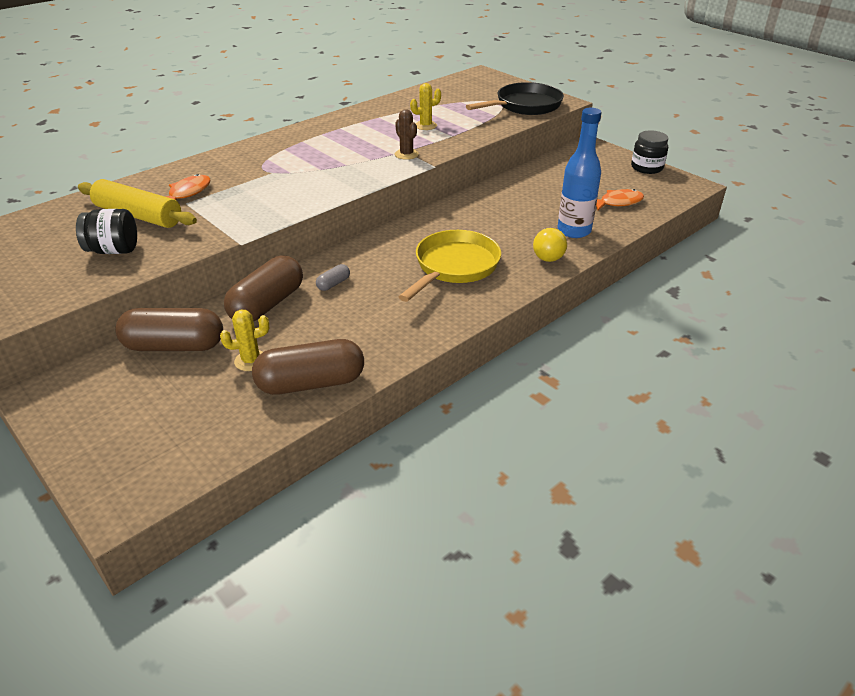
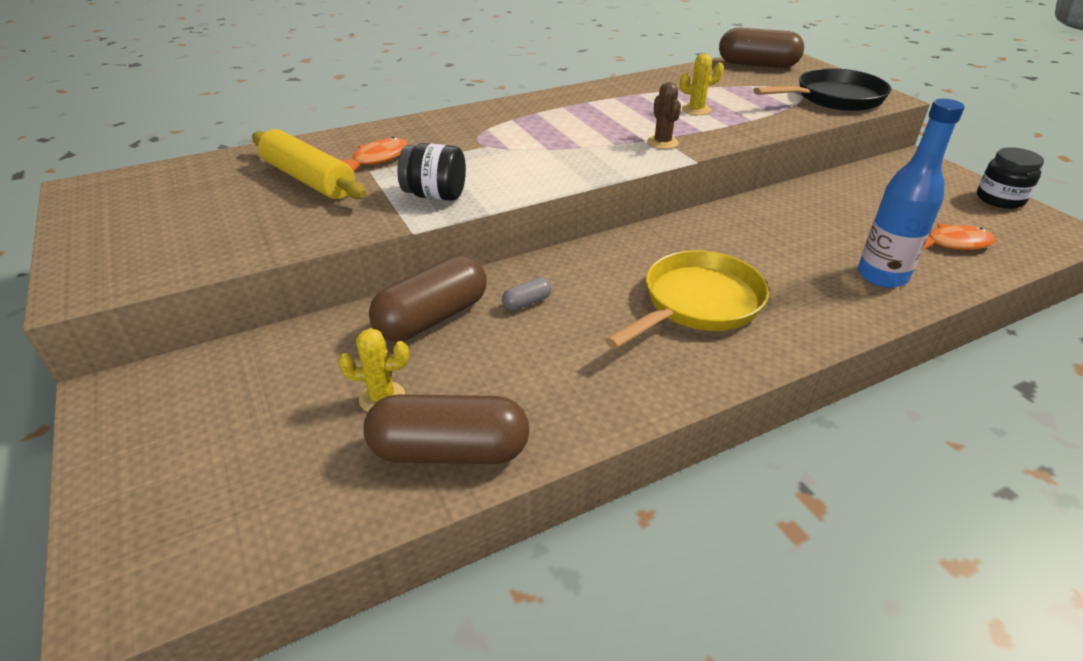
camera: 15 degrees right, 0 degrees up
(114, 250) = (259, 219): black jar -> black jar (435, 195)
(174, 346) = (296, 357): brown capsule -> brown capsule (757, 64)
(547, 255) = (837, 306): yellow light bulb -> none

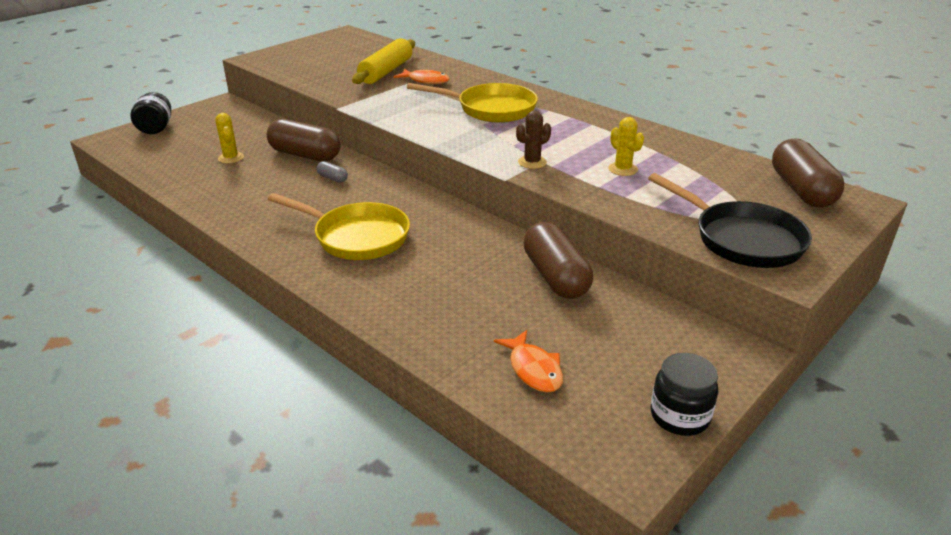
camera: 70 degrees right, 5 degrees down
(435, 195) = (386, 105): black jar -> black jar (156, 128)
(449, 451) = (193, 182): brown capsule -> brown capsule (555, 277)
(507, 138) = (491, 109): none -> yellow pan
(882, 276) = (441, 322): blue bottle -> none

